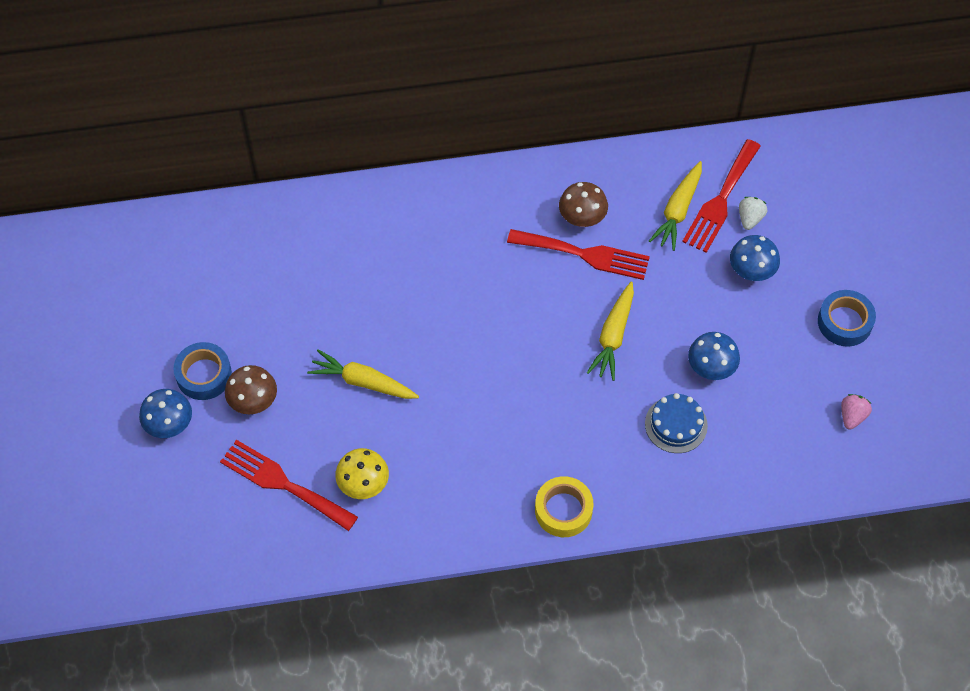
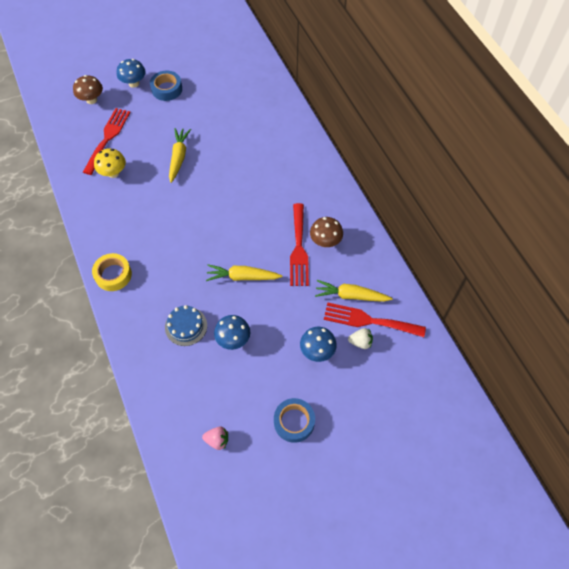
camera: 75 degrees right, 0 degrees up
(253, 402) = (155, 113): brown mushroom -> brown mushroom (91, 100)

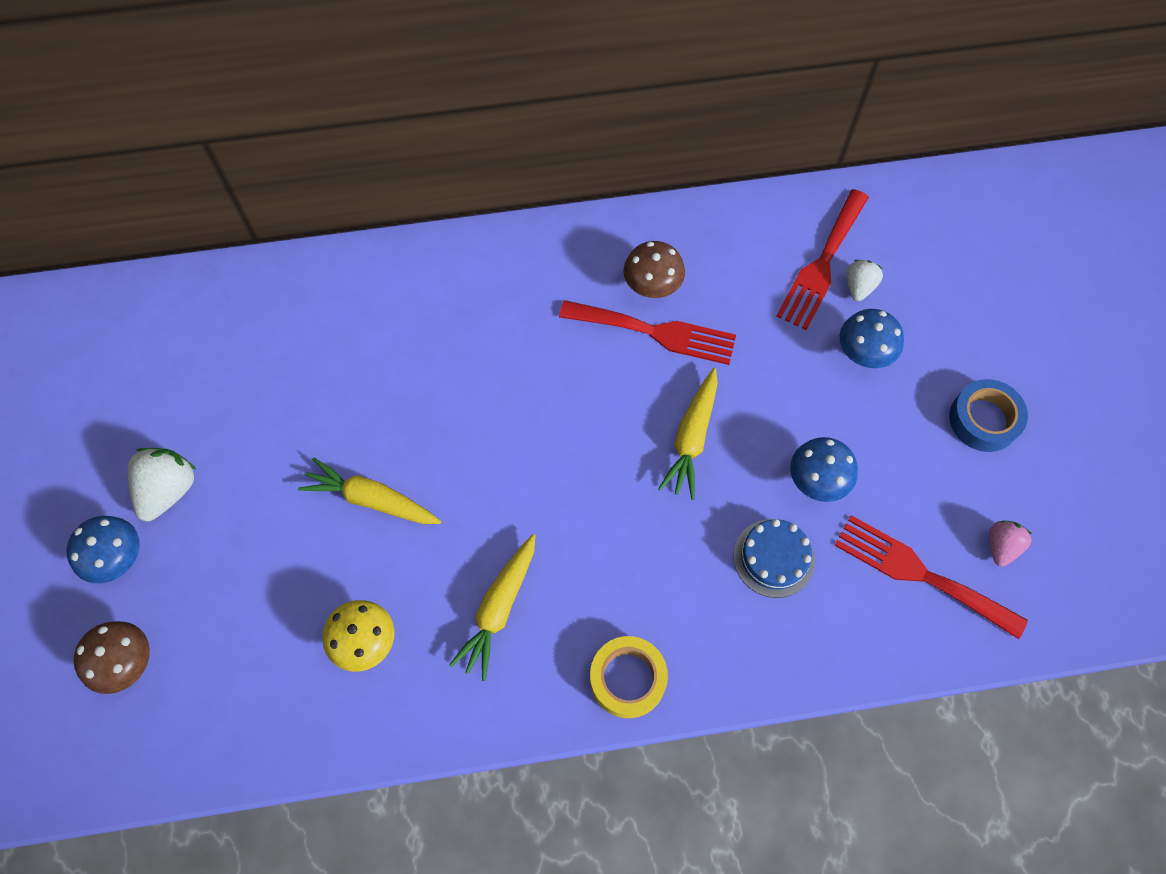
camera: 75 degrees left, 5 degrees up
(108, 138) = (260, 641): red fork -> red fork (920, 574)
(167, 89) = (169, 490): blue tape -> white strawberry
(351, 296) = (770, 277): yellow carrot -> yellow carrot (499, 608)

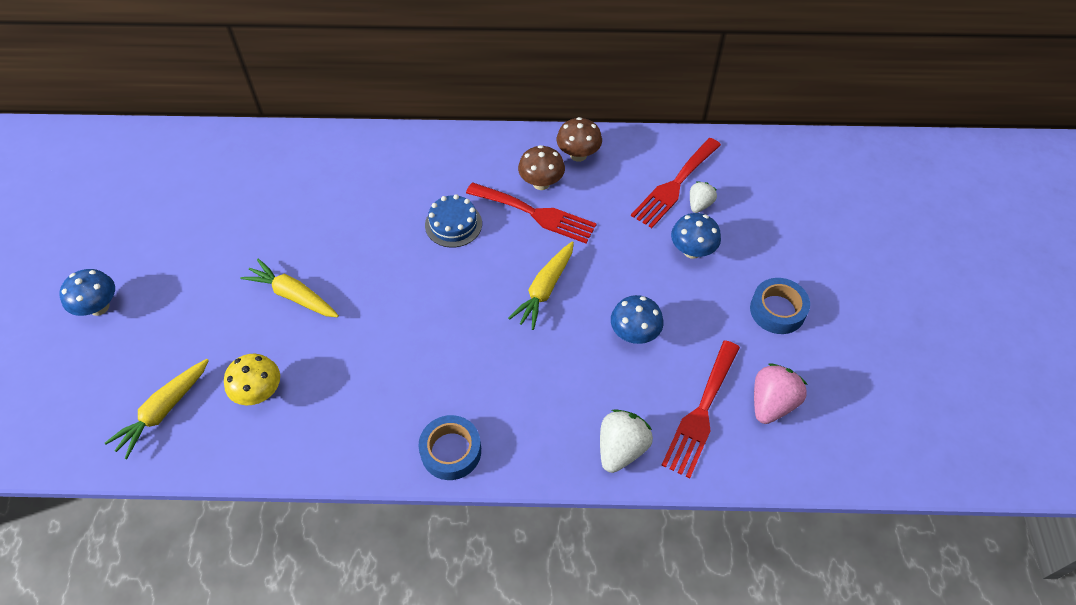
camera: 10 degrees right, 10 degrees down
(127, 663) = (82, 378): brown mushroom -> brown mushroom (578, 155)
(169, 490) = (149, 267): white strawberry -> white strawberry (621, 449)
(499, 608) = (366, 385): yellow carrot -> yellow carrot (164, 411)
(627, 679) = (451, 451): yellow tape -> blue tape
(773, 558) = (587, 383): blue cake -> blue cake (453, 224)
(920, 574) = (701, 413): red fork -> red fork turned 105 degrees counterclockwise
(1001, 546) = (771, 403): pink strawberry -> pink strawberry, size x1.61

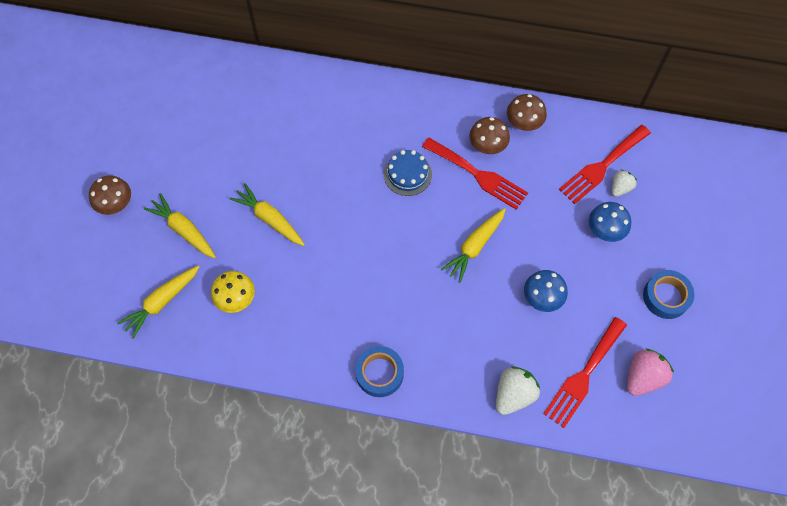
camera: 10 degrees right, 10 degrees up
(99, 307) = (116, 204): blue mushroom -> brown mushroom
(187, 323) = (184, 230): none -> yellow carrot

